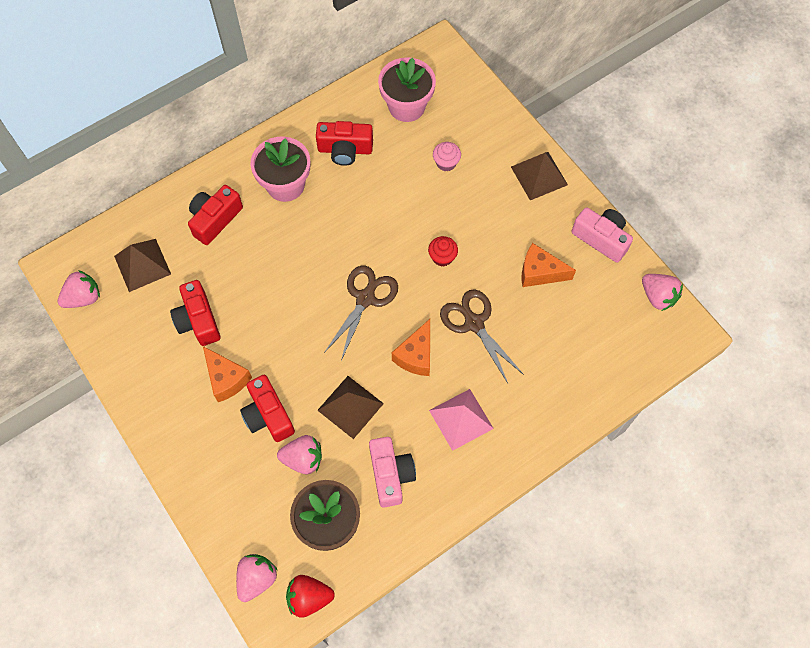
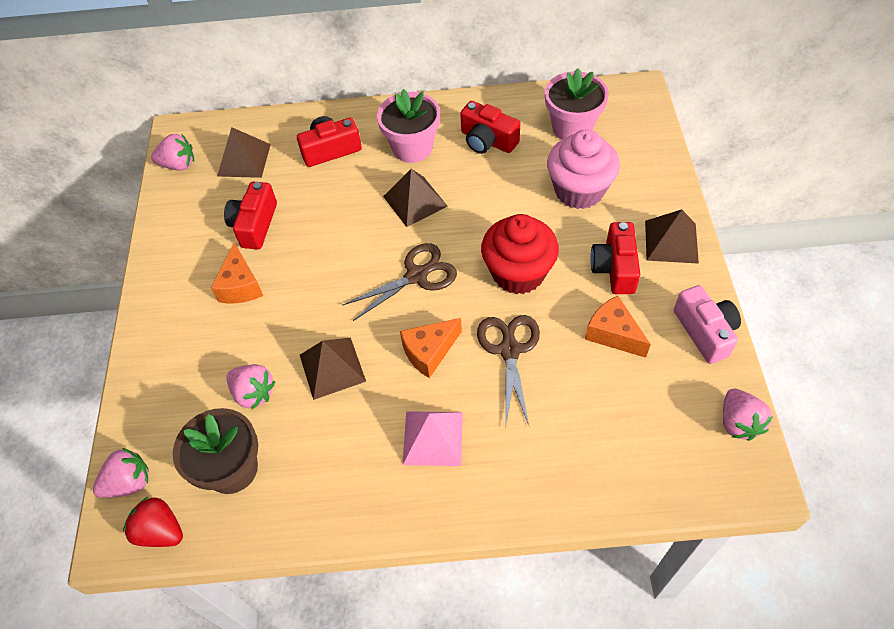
camera: 35 degrees right, 10 degrees down
(268, 415) = (252, 336): red camera -> red camera (614, 268)
(321, 233) = (415, 201): none -> brown pyramid
(390, 474) = (324, 454): pink camera -> none
(442, 257) = (518, 273): red cupcake -> red cupcake, size x2.18
(446, 163) = (579, 190): pink cupcake -> pink cupcake, size x2.18

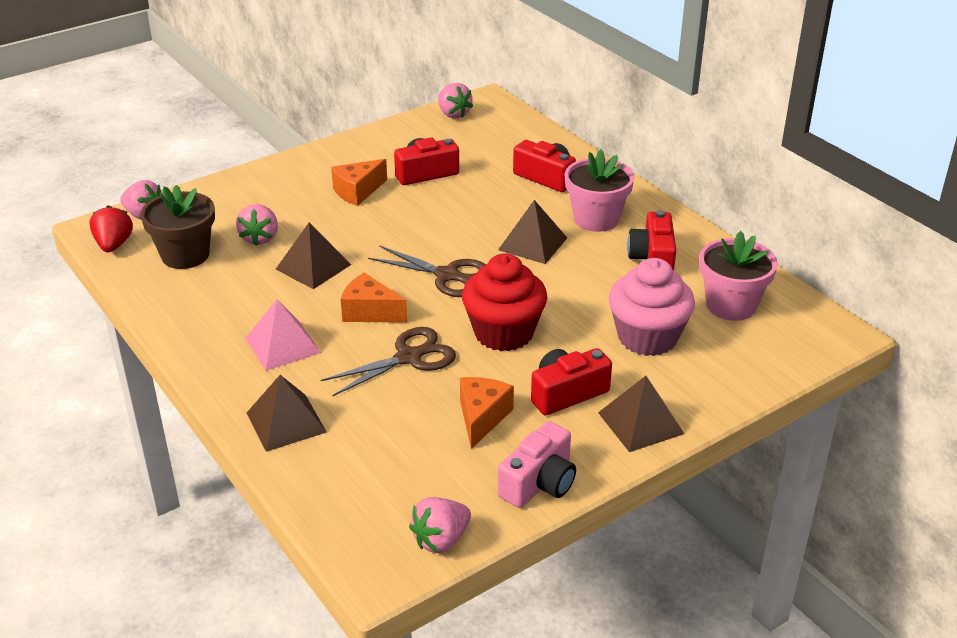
camera: 55 degrees right, 20 degrees down
(244, 160) = (490, 141): brown pyramid -> brown pyramid (286, 422)

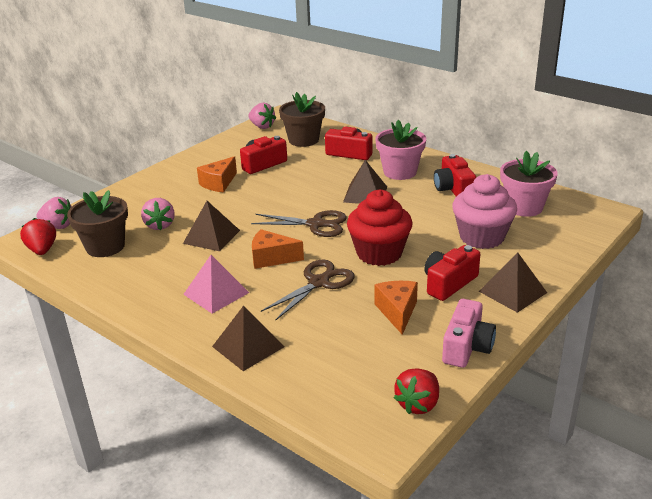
camera: 15 degrees left, 5 degrees down
(441, 540) = (418, 404): pink strawberry -> red strawberry
(496, 145) = (303, 140): none -> brown flower pot

